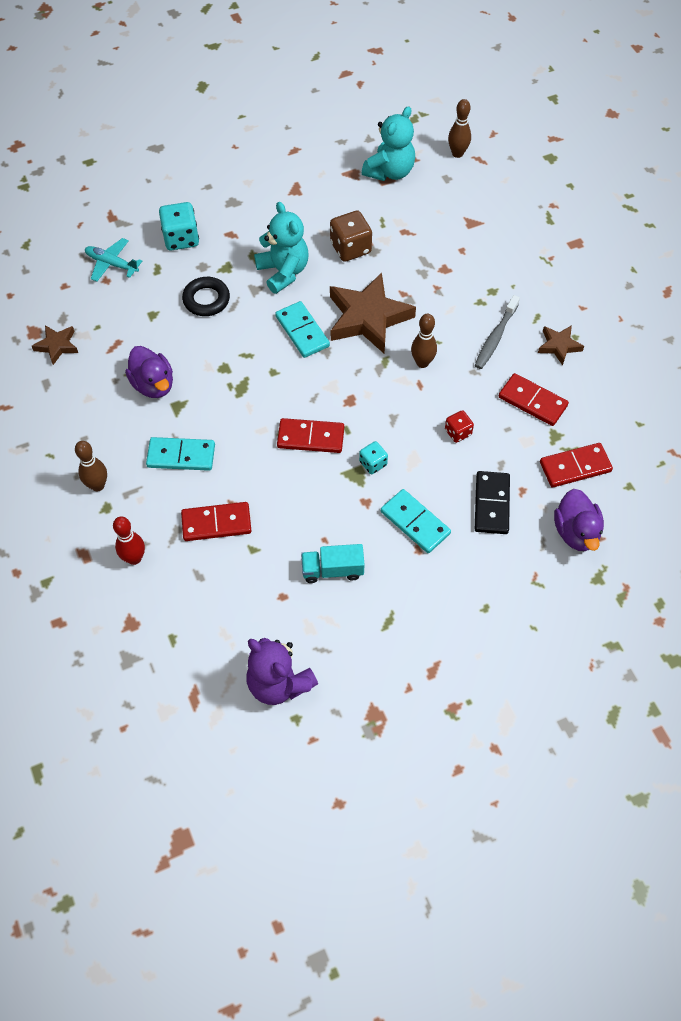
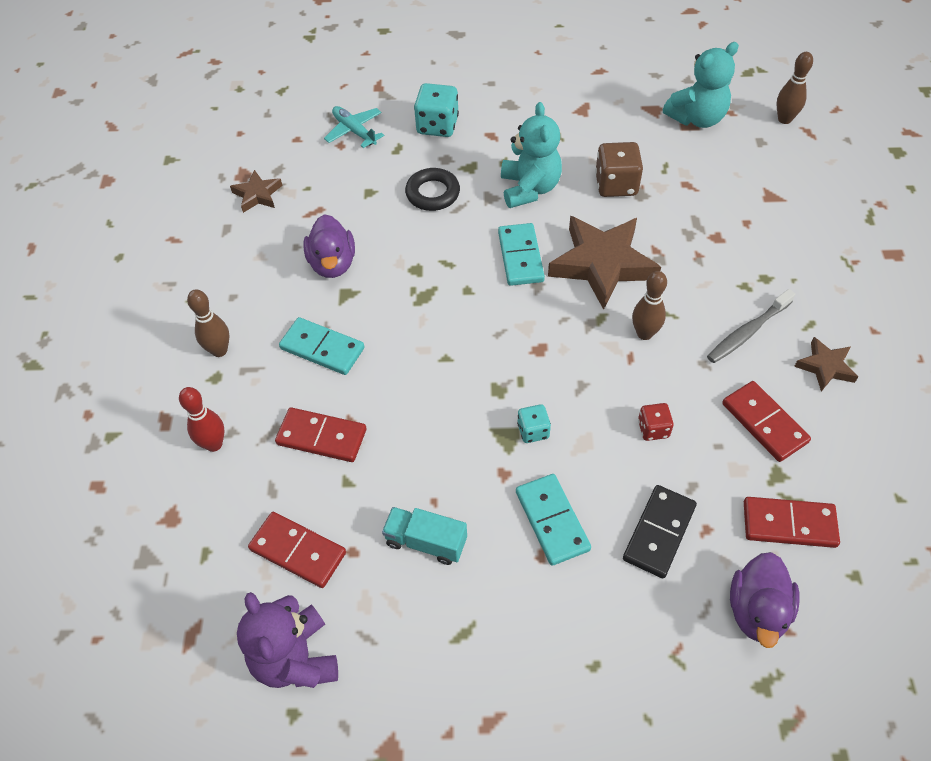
camera: 25 degrees right, 5 degrees down
(311, 437) = (474, 376): red domino -> red domino (298, 551)

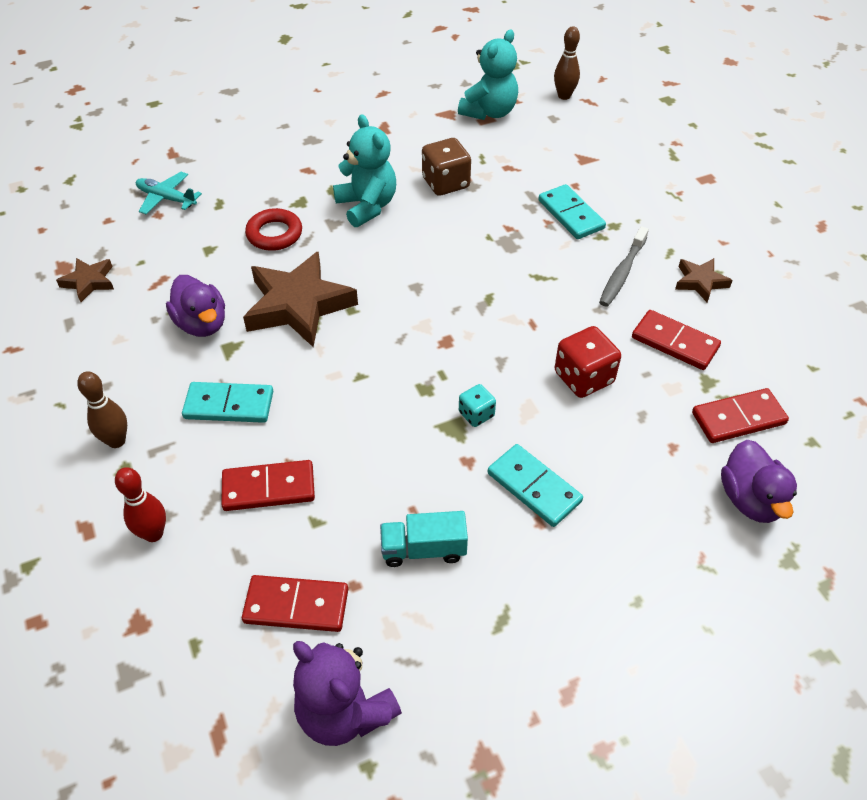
camera: 25 degrees left, 5 degrees down
(432, 193) = (274, 234): black ring -> red ring
(437, 125) = (250, 174): turquoise dice -> none
(520, 257) = (388, 266): turquoise domino -> turquoise domino (571, 214)
(602, 264) = (467, 253): brown star -> brown star (298, 305)
(644, 333) = (534, 300): brown bowling pin -> none
(653, 429) = (583, 378): red dice -> red dice, size x1.73
(659, 533) = (634, 464): black domino -> none

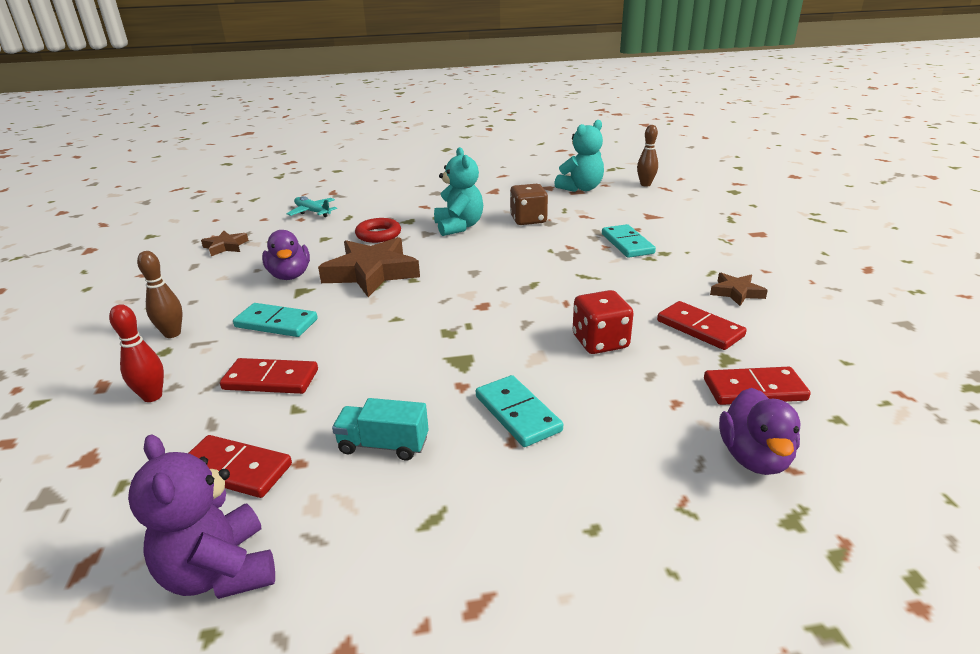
camera: 15 degrees right, 20 degrees down
(476, 414) = (486, 354): turquoise dice -> none
(622, 273) = (662, 280): grey toothbrush -> none

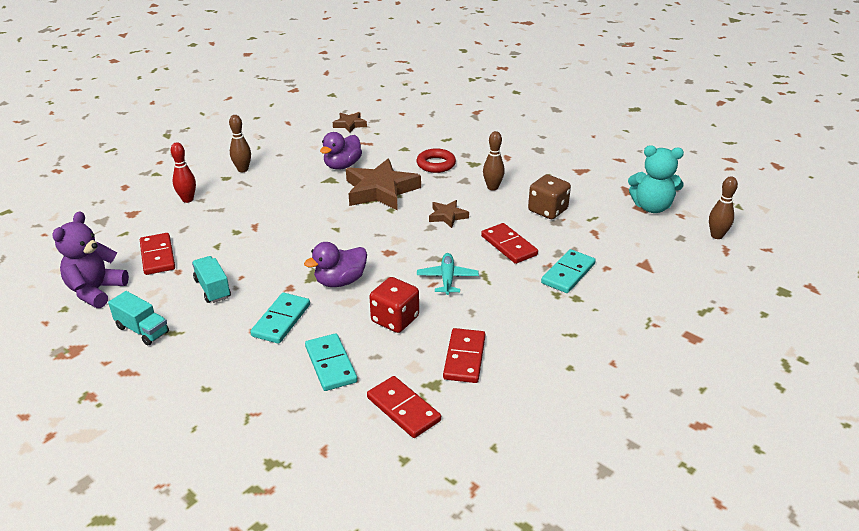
camera: 50 degrees right, 5 degrees up
(271, 379) = (233, 223): red domino -> red domino (509, 245)
(276, 323) = (286, 193): turquoise domino -> turquoise domino (330, 364)
(312, 212) = (435, 123): turquoise plane -> turquoise plane (447, 278)
(391, 549) = (142, 330): none -> turquoise truck
(459, 227) = (492, 187): turquoise teddy bear -> brown bowling pin
(736, 292) = (548, 358): brown star -> brown star (447, 216)
(754, 457) = (322, 430): purple duck -> purple duck (340, 281)

